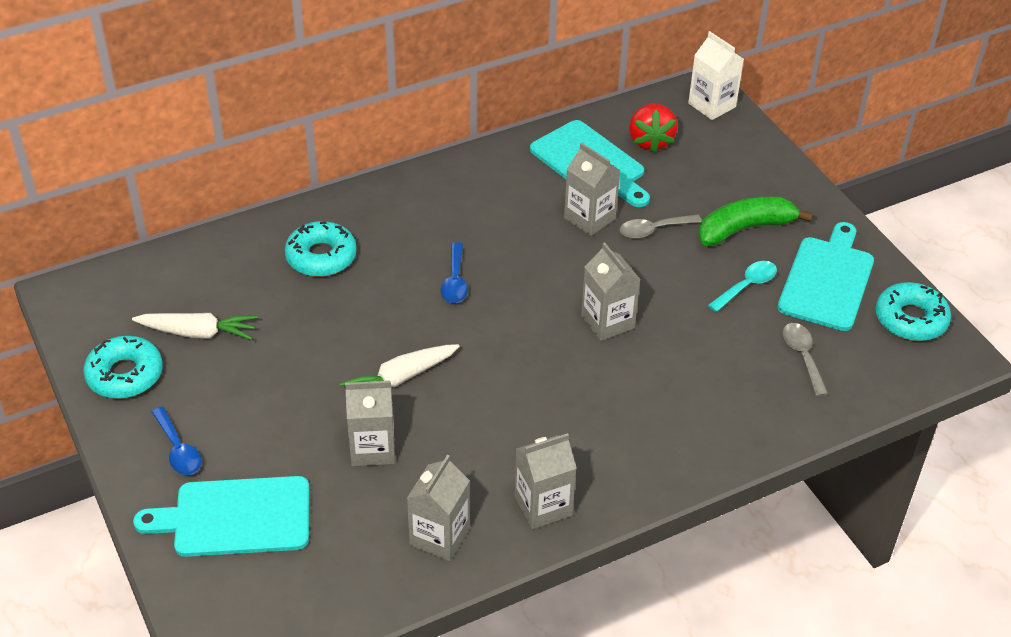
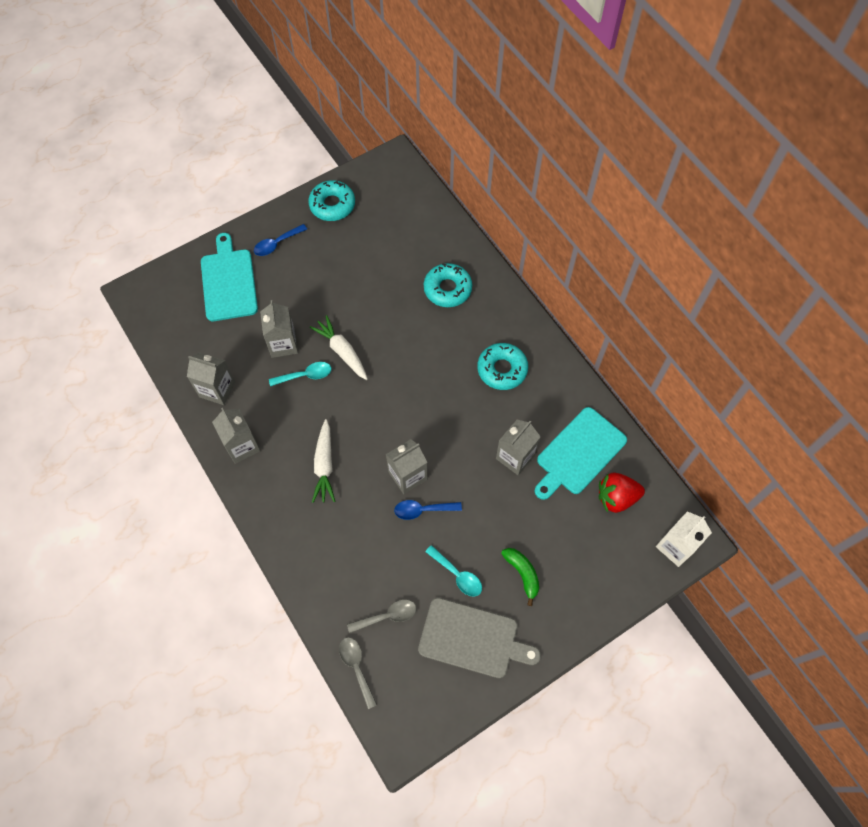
camera: 85 degrees right, 20 degrees up
(198, 333) = (370, 234): white carrot -> white carrot (324, 465)
(433, 423) = (305, 375): none -> turquoise spoon
(455, 281) = (435, 373): blue spoon -> blue spoon (422, 510)
(653, 230) = (509, 504): grey spoon -> grey spoon (356, 667)
(744, 229) = (522, 573): green banana -> green banana, size x0.63
(827, 280) = (472, 638): turquoise cutting board -> grey cutting board
(910, 319) = (436, 705): turquoise donut -> turquoise donut (502, 369)

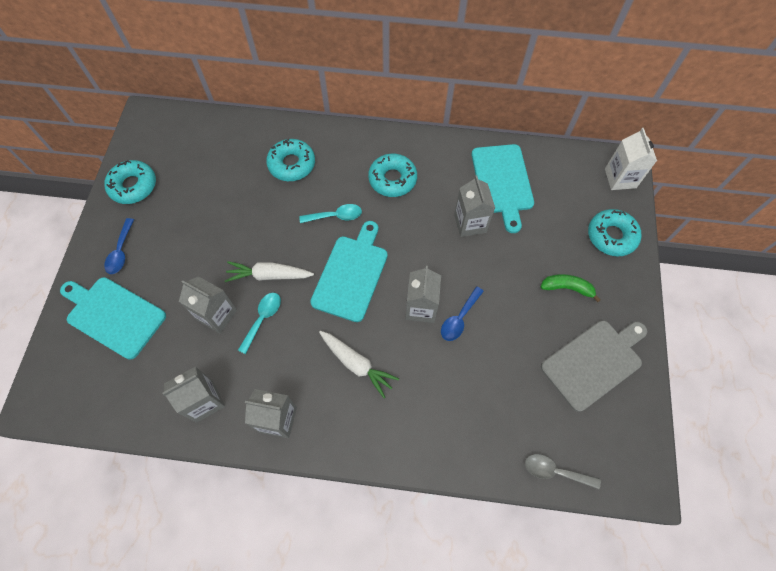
camera: 50 degrees left, 0 degrees up
(387, 616) = (528, 413): grey spoon -> none
(392, 405) = (351, 274): none -> turquoise cutting board
(457, 575) = (533, 334): turquoise spoon -> turquoise spoon (335, 216)
(606, 577) = (611, 236): none -> turquoise donut
(616, 497) = (555, 185): red strawberry -> none

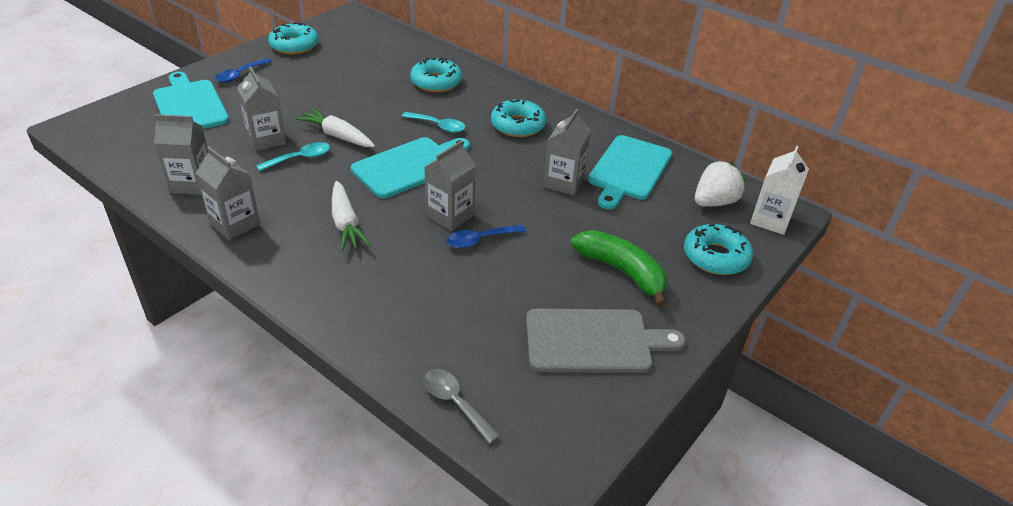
camera: 30 degrees right, 25 degrees down
(567, 288) = (622, 271): green banana -> green banana, size x1.58
(576, 182) = (714, 202): none -> white strawberry

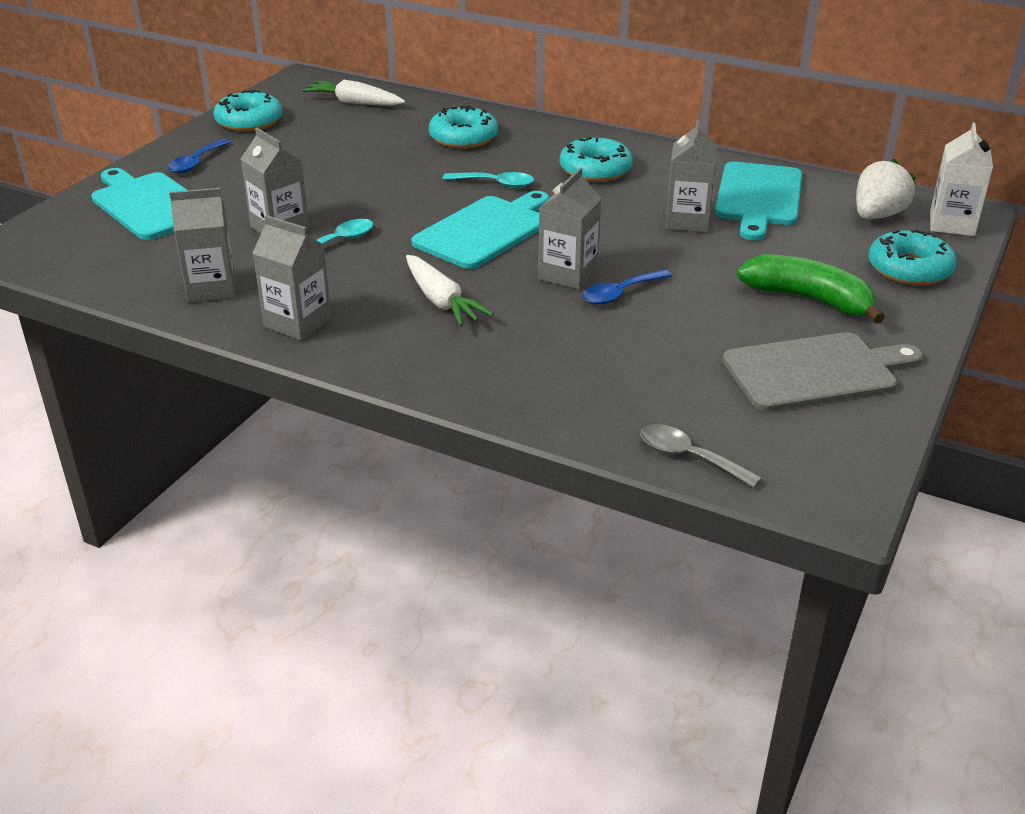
camera: 10 degrees left, 5 degrees down
(337, 136) = (371, 211): white carrot -> white carrot (354, 103)

